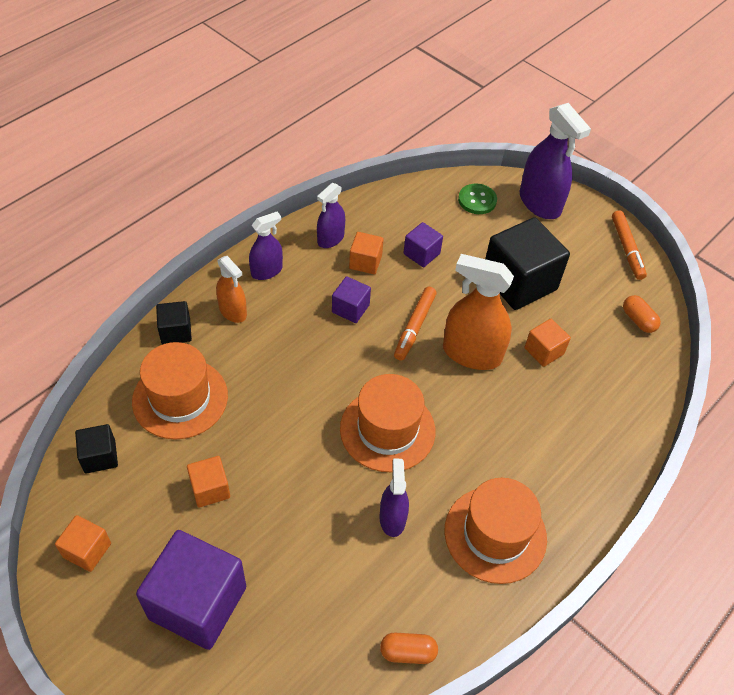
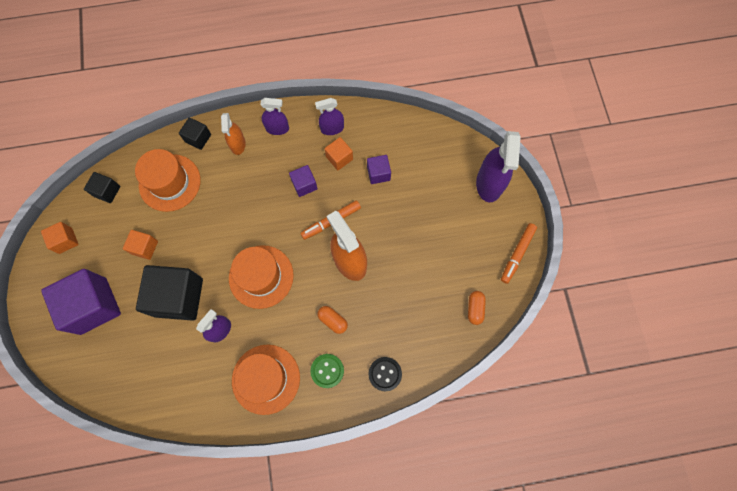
camera: 40 degrees right, 20 degrees up
(408, 652) = (168, 407): orange capsule -> orange capsule (333, 320)
(477, 200) = (448, 156): green button -> green button (327, 371)
(519, 282) = (422, 232): black cube -> black cube (178, 297)
(544, 351) = (394, 289): orange cube -> none
(615, 439) = (385, 374): none -> black button

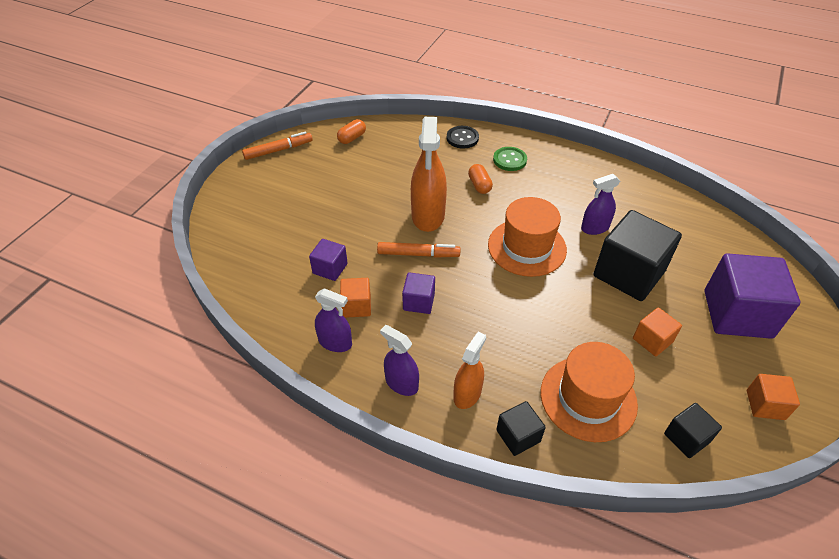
camera: 145 degrees left, 25 degrees down
(266, 379) = (569, 178): orange hat -> none
(489, 183) = (237, 204): purple spray bottle -> none

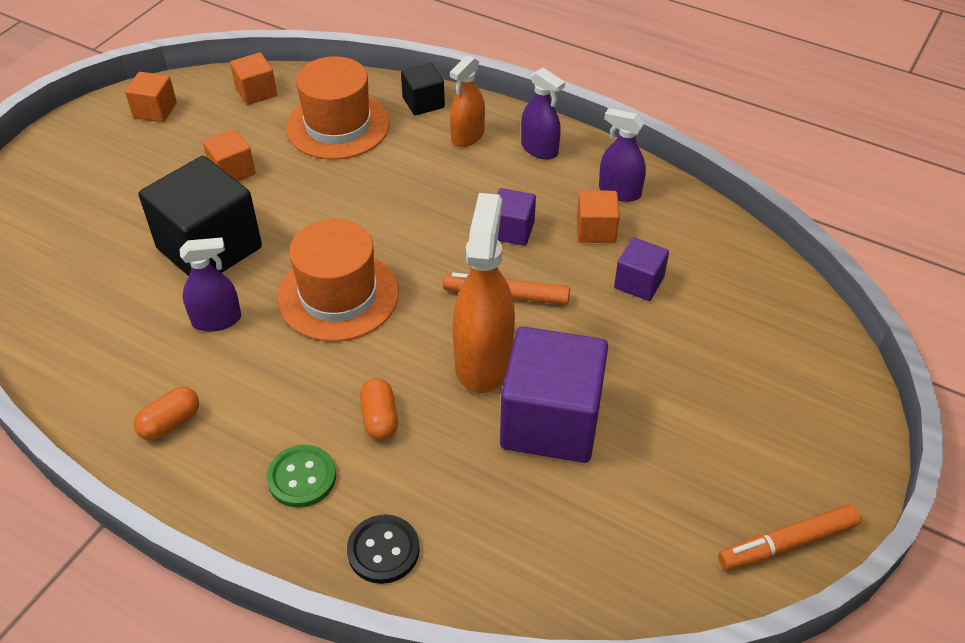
camera: 175 degrees left, 0 degrees up
(352, 138) = (630, 570): orange capsule -> orange capsule (170, 423)
(686, 438) = (256, 92): black cube -> orange cube
(737, 314) = (105, 191): purple cube -> purple cube (551, 421)

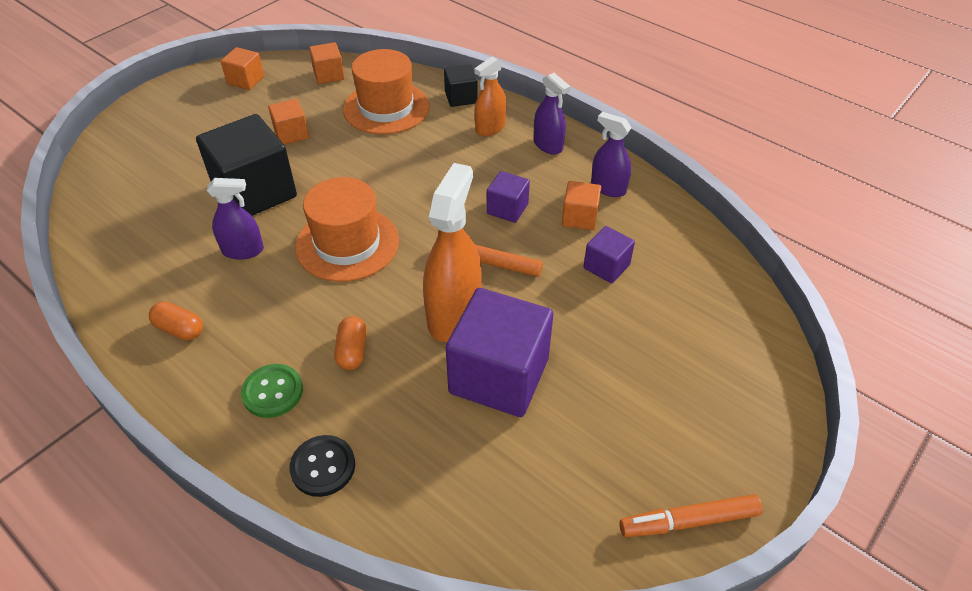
camera: 10 degrees right, 0 degrees up
(170, 423) = (180, 329): orange capsule -> orange capsule turned 60 degrees clockwise

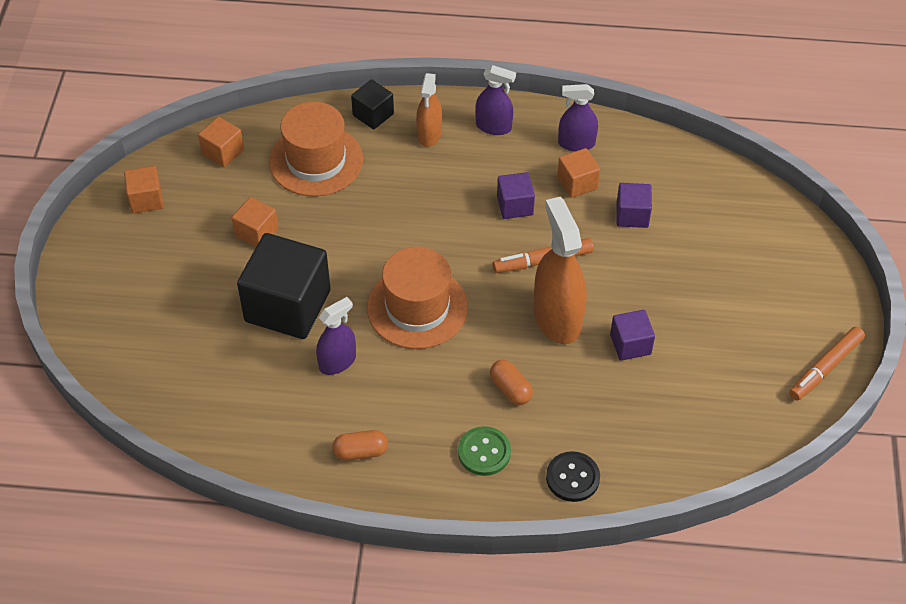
camera: 35 degrees left, 5 degrees up
(499, 375) = (630, 344): purple cube -> purple cube, size x0.49

